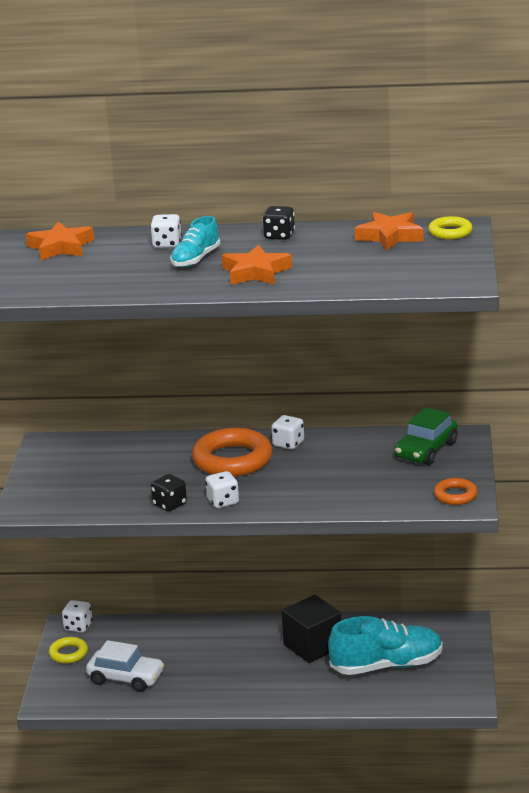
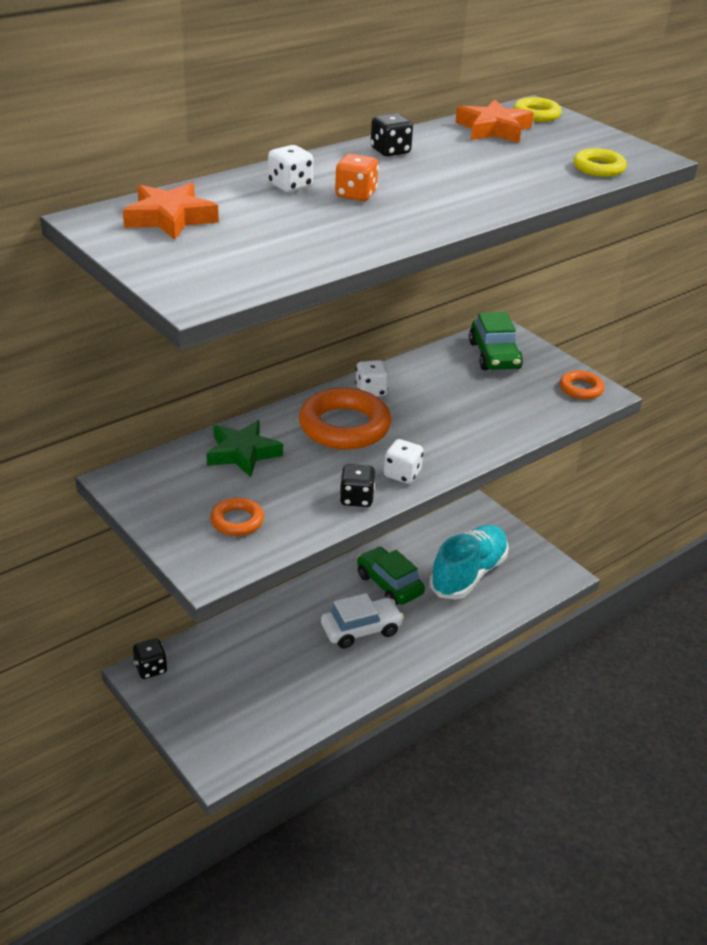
camera: 45 degrees left, 10 degrees up
(68, 653) = (176, 703): yellow ring -> yellow ring (598, 168)
(78, 489) = (237, 521): none -> orange ring
(78, 626) = (151, 668): white dice -> black dice
(126, 678) = (265, 700): white car -> white car (361, 629)
(140, 453) = (243, 453): none -> green star
(195, 259) = (356, 195): turquoise shoe -> orange dice
(256, 272) = (446, 193): orange star -> none
(313, 646) = (389, 584): black cube -> green car

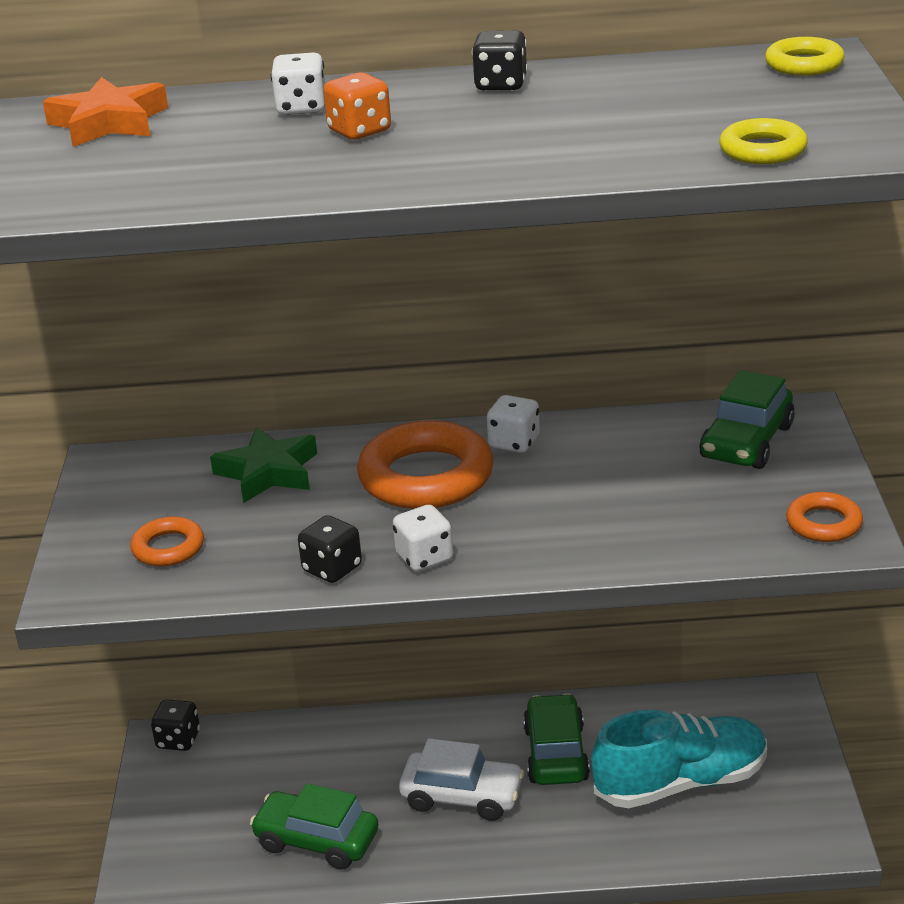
camera: 40 degrees right, 5 degrees down
(302, 691) = (317, 840): none -> green car
(493, 129) = (699, 76): orange star -> none

